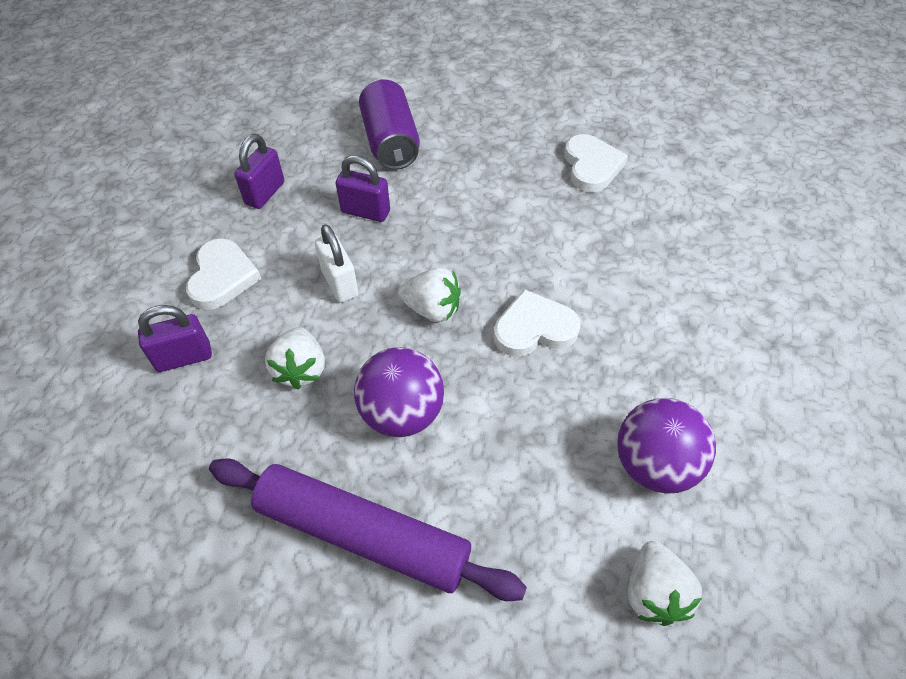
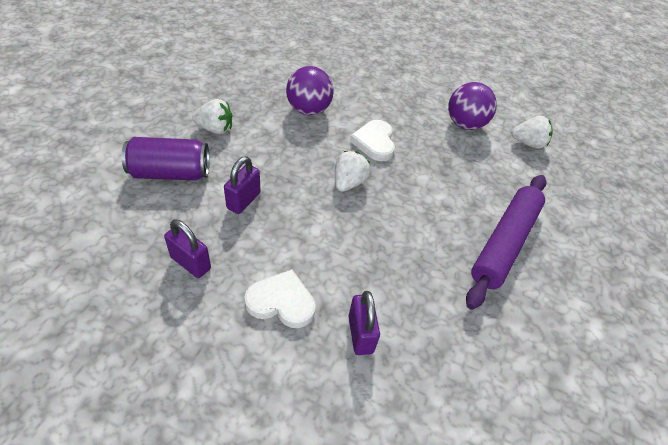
camera: 85 degrees left, 5 degrees down
(301, 369) = (385, 259): white strawberry -> white strawberry (215, 129)
(340, 283) = (312, 226): white padlock -> none
(402, 413) = (426, 212): purple ball -> purple ball (308, 110)
(591, 166) = (251, 86): white heart -> none

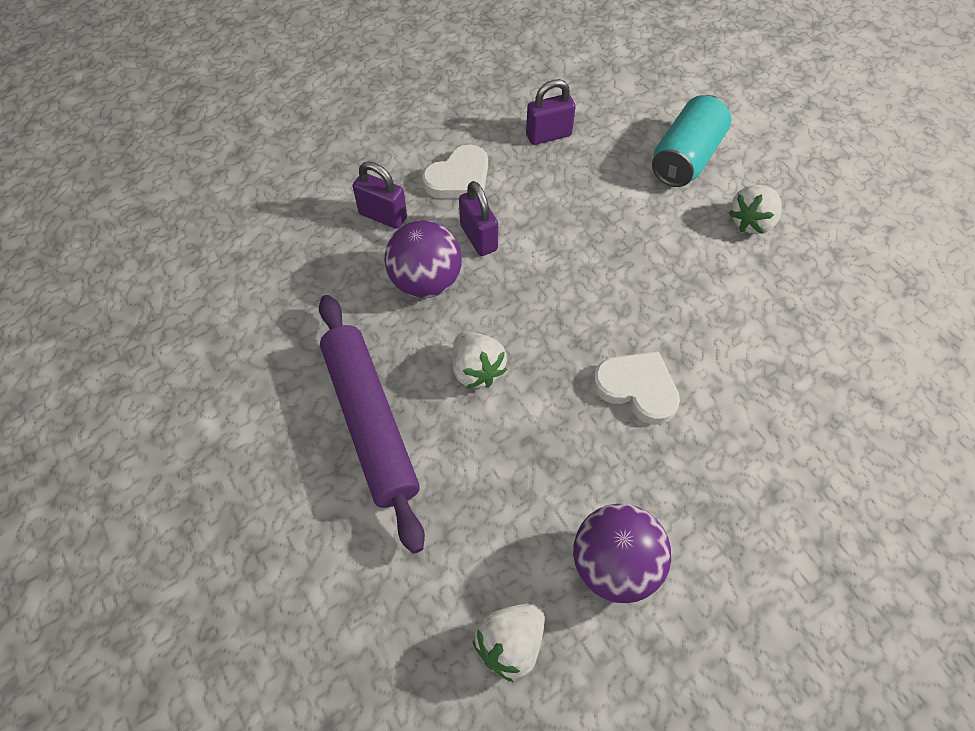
camera: 130 degrees right, 10 degrees up
(170, 173) = (685, 158): purple can -> turquoise can
(243, 201) = (606, 201): purple padlock -> purple padlock (478, 238)
(308, 110) = (752, 343): purple ball -> purple ball (426, 282)
(348, 182) = (576, 312): white strawberry -> white strawberry (476, 370)

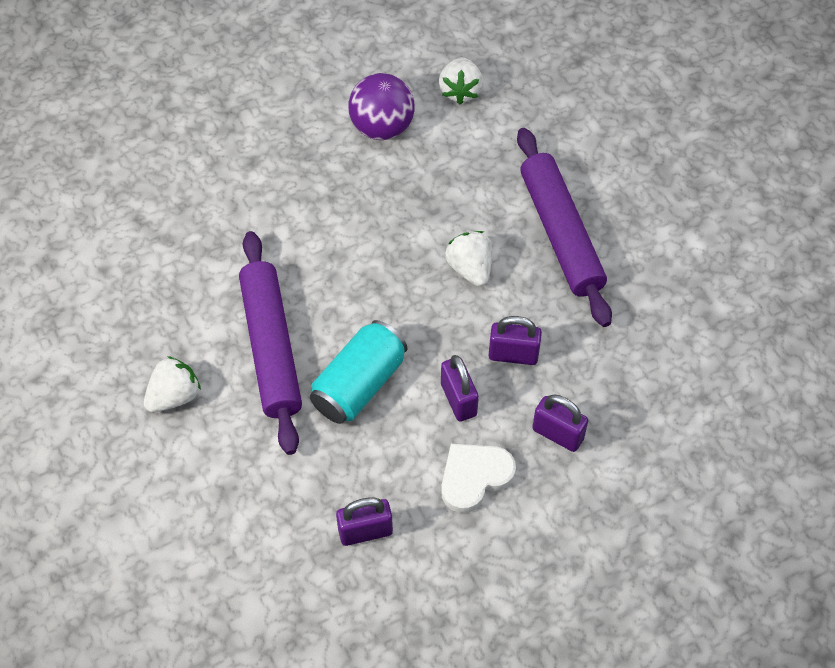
camera: 175 degrees left, 0 degrees up
(426, 282) = (513, 354): purple ball -> purple padlock
(510, 643) = (460, 91): white strawberry -> white strawberry turned 135 degrees clockwise
(637, 388) = (334, 243): white heart -> none
(674, 271) = (271, 347): none -> purple rolling pin
(685, 158) = (215, 484): turquoise can -> turquoise can (359, 384)

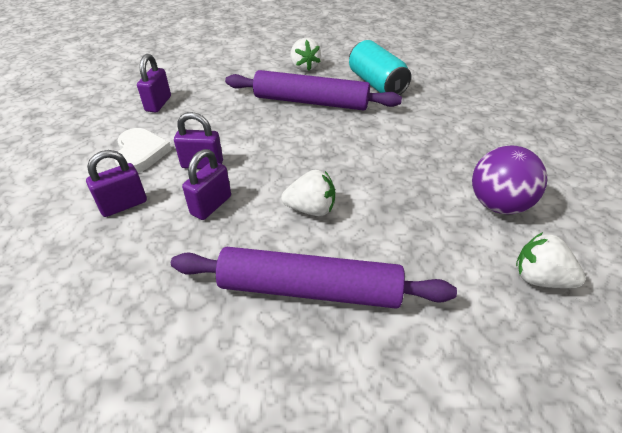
camera: 115 degrees right, 15 degrees down
(359, 384) = (255, 126): turquoise can -> turquoise can (376, 84)

